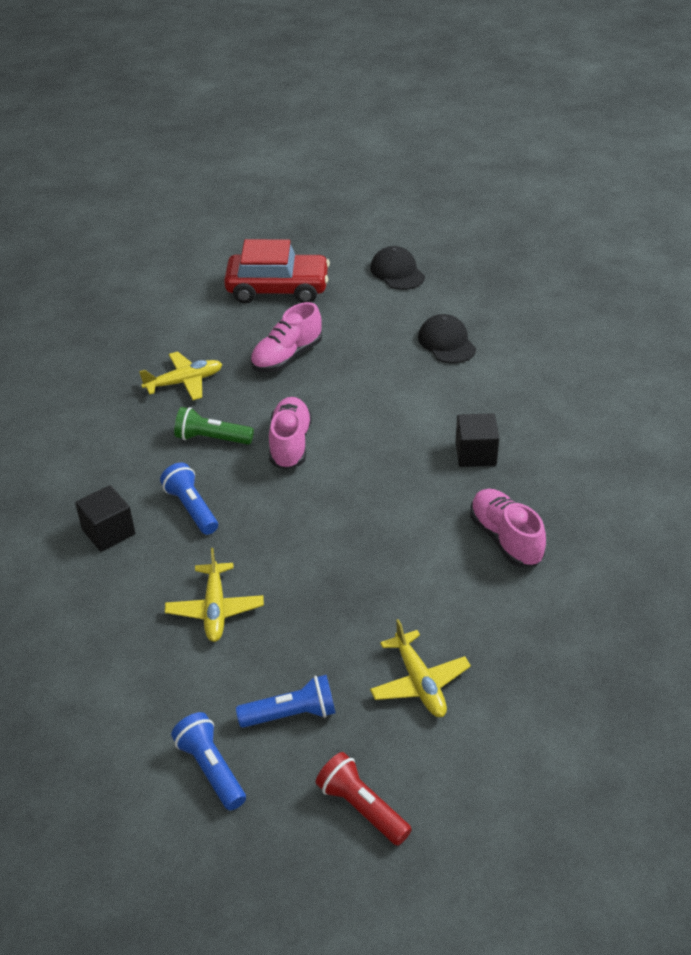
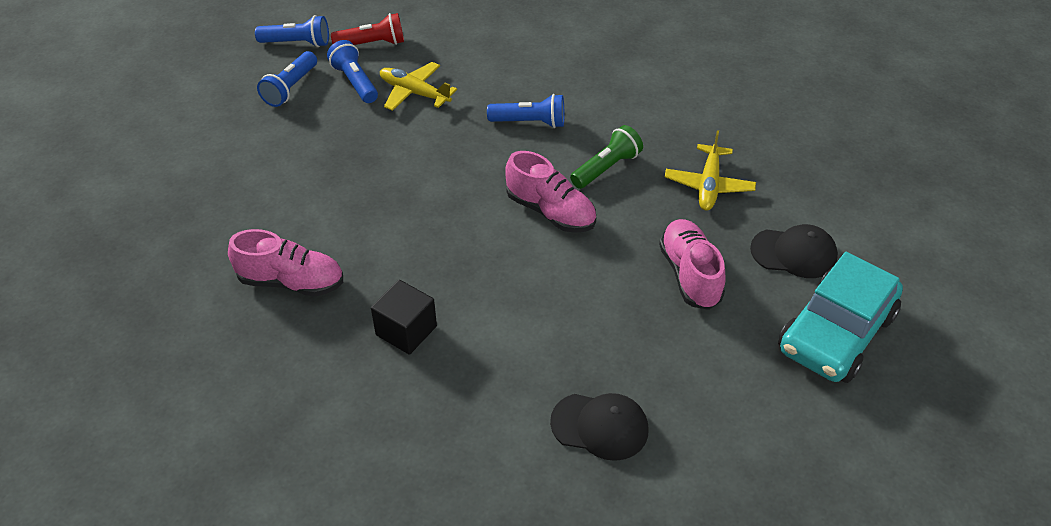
camera: 125 degrees right, 5 degrees up
(108, 532) = (548, 74): black cube -> none
(237, 666) = (355, 82): none -> blue flashlight
(278, 289) = (836, 333): red car -> turquoise car
(362, 808) = (195, 85): red flashlight -> red flashlight (372, 44)
(397, 272) = (794, 474): black cap -> black cap (794, 253)
(419, 683) = (236, 154): yellow plane -> none

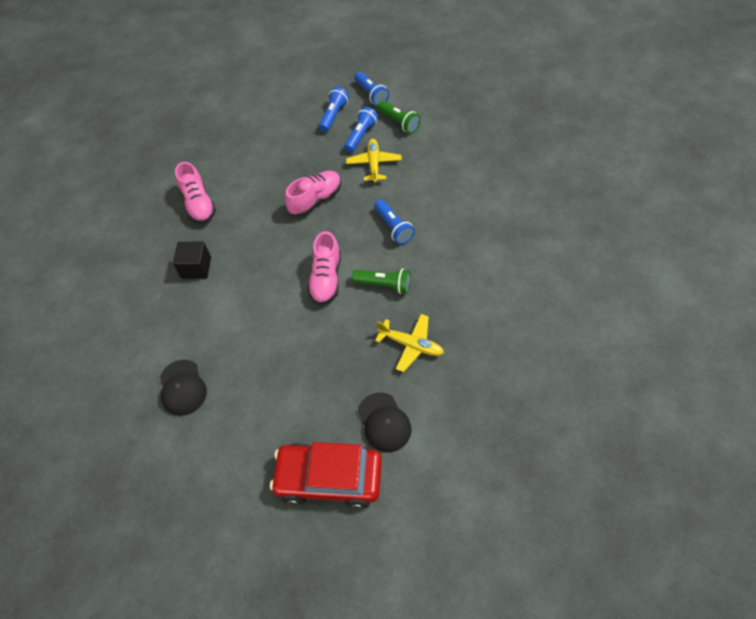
camera: 60 degrees right, 10 degrees up
(290, 88) = (333, 115): blue flashlight -> blue flashlight turned 120 degrees clockwise
(372, 44) = (399, 122): red flashlight -> green flashlight
(690, 274) = (324, 374): pink shoe -> pink shoe (315, 200)
(708, 185) = (411, 345): yellow plane -> yellow plane turned 135 degrees counterclockwise
(836, 333) = (329, 478): turquoise car -> red car

